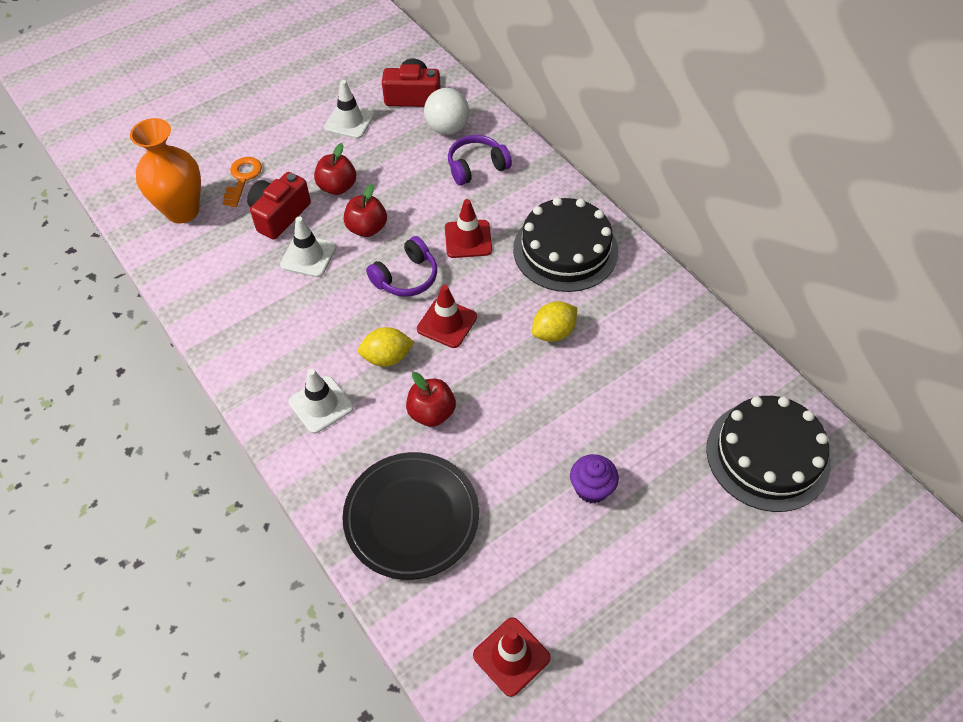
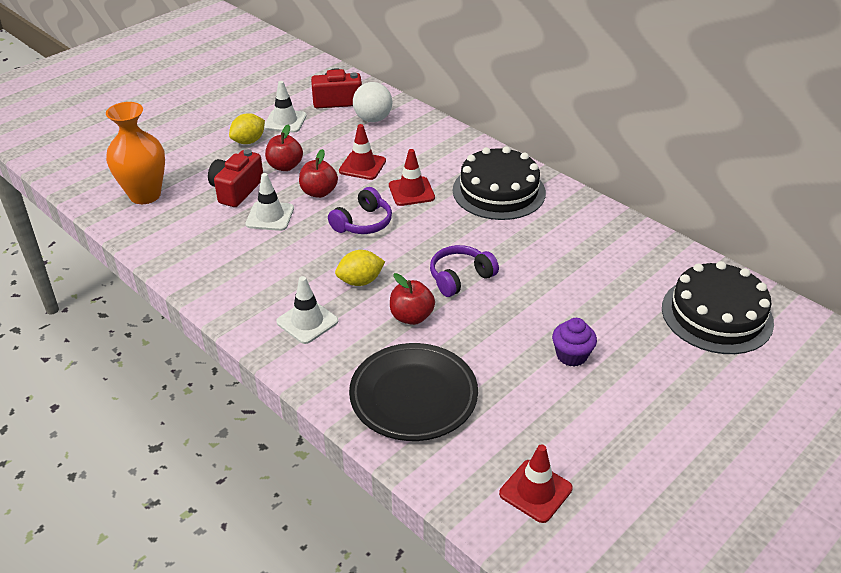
camera: 10 degrees left, 15 degrees down
(242, 178) = (196, 168): orange key -> none
(447, 323) = (408, 251): red traffic cone -> red traffic cone (362, 166)
(476, 167) = (405, 142): purple headphones -> purple headphones (460, 278)
(553, 332) = (505, 248): yellow lemon -> yellow lemon (249, 141)

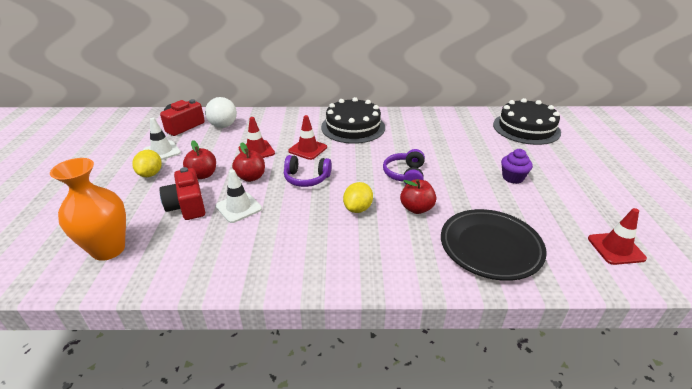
camera: 45 degrees left, 5 degrees down
(307, 322) = (366, 251): white traffic cone -> none
(363, 223) = (306, 178): purple headphones -> purple headphones turned 105 degrees clockwise

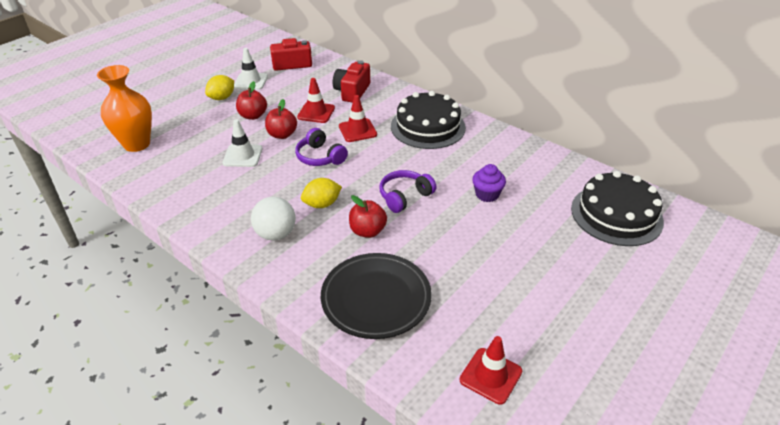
camera: 40 degrees right, 5 degrees up
(187, 206) = (213, 136): red camera -> red camera (352, 92)
(223, 126) = (321, 76): white ball -> white ball (276, 234)
(512, 177) = (504, 255): purple cupcake -> purple cupcake (487, 194)

